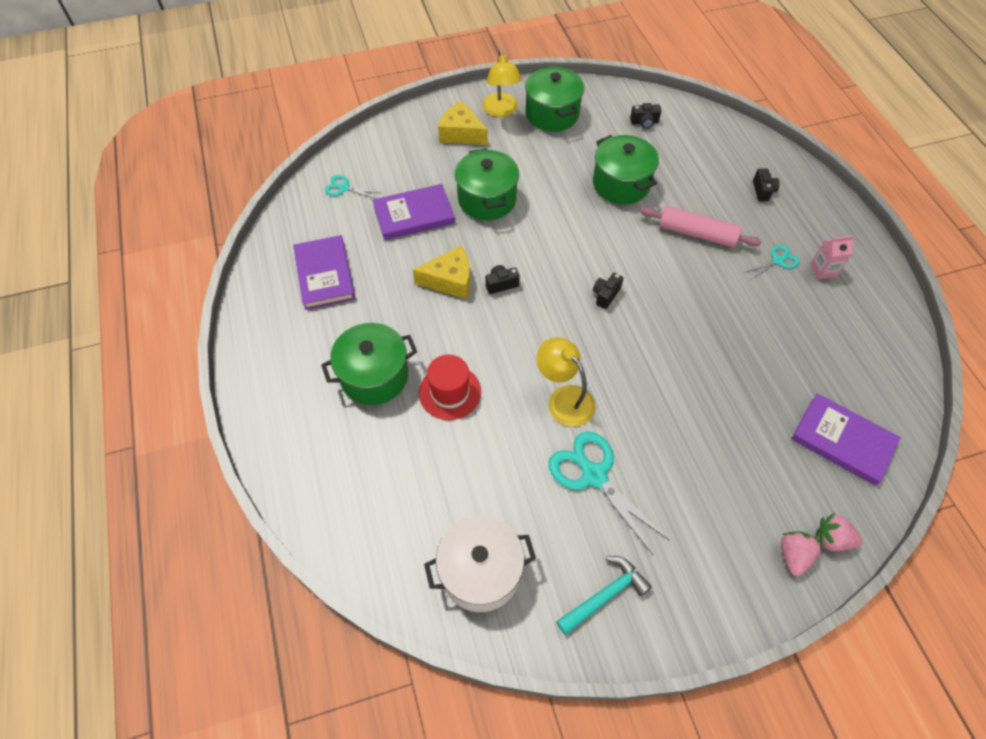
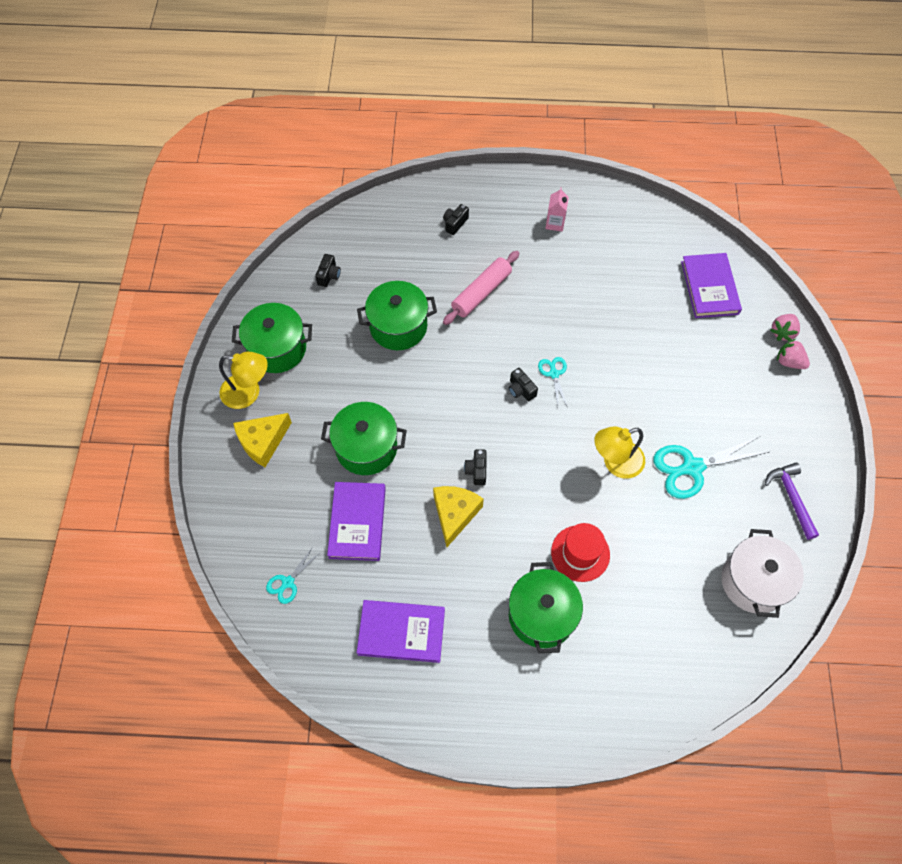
camera: 70 degrees left, 5 degrees up
(605, 595) = (791, 498): turquoise hammer -> purple hammer
(763, 191) = (455, 223): black camera -> black camera turned 75 degrees counterclockwise
(778, 260) = (533, 248): turquoise scissors -> turquoise scissors (553, 373)
(842, 441) = (709, 287): purple book -> purple book turned 60 degrees counterclockwise

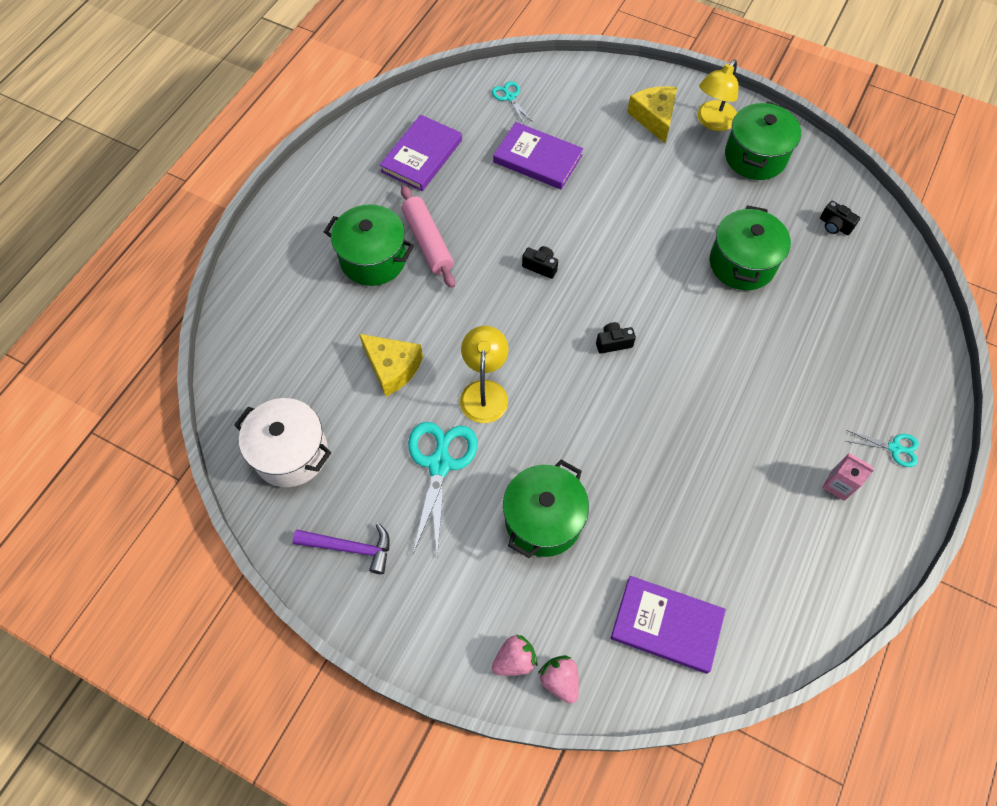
camera: 115 degrees right, 0 degrees up
(366, 448) = (610, 189): green pot -> green pot (543, 520)
(455, 223) = (872, 372): black camera -> none
(455, 514) = (505, 232): yellow cheese -> yellow cheese (392, 368)
(481, 292) = (758, 358): pink rolling pin -> pink rolling pin (428, 242)
(553, 373) = (619, 383): turquoise scissors -> turquoise scissors (895, 448)
(580, 553) = (410, 315): red hat -> none

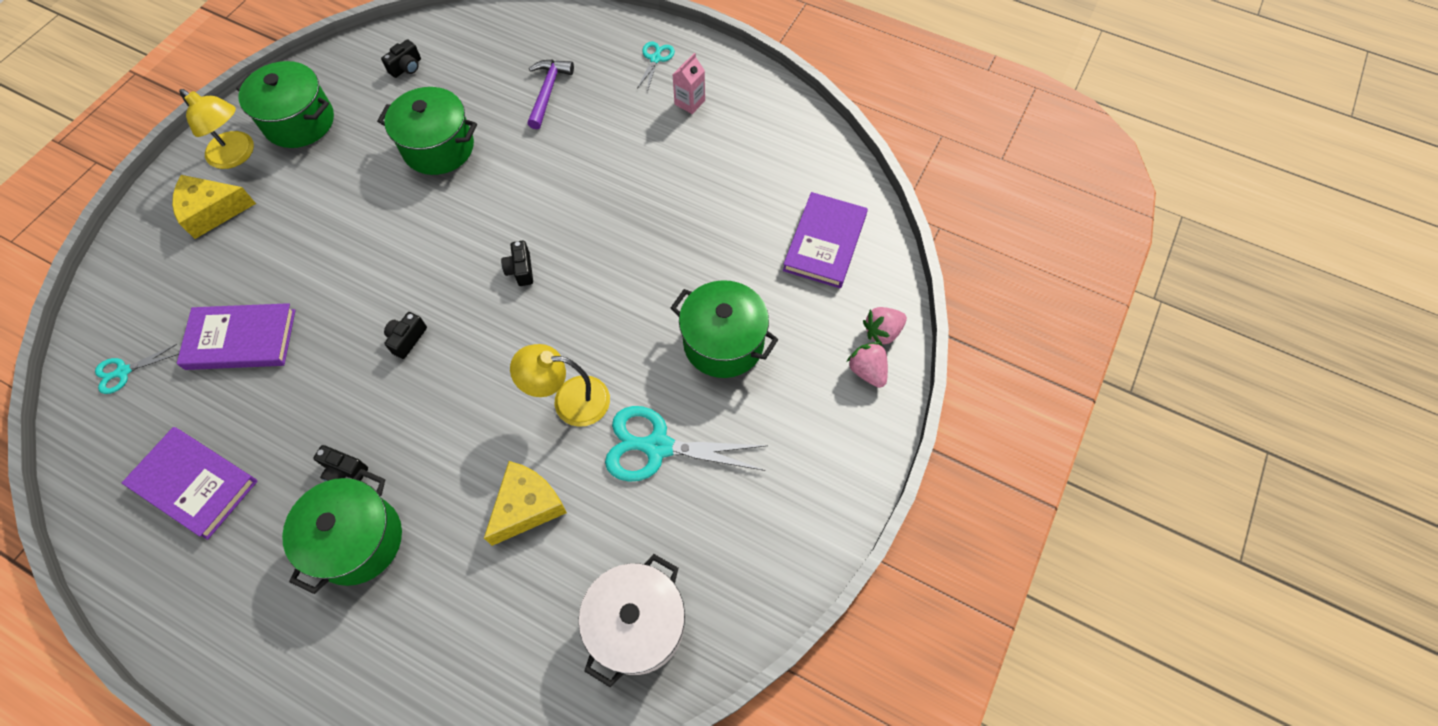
camera: 90 degrees left, 0 degrees up
(350, 548) = (757, 541): purple hammer -> purple hammer (548, 92)
(428, 242) = (344, 470): pink rolling pin -> black camera
(537, 159) = (241, 339): purple book -> purple book turned 60 degrees clockwise

